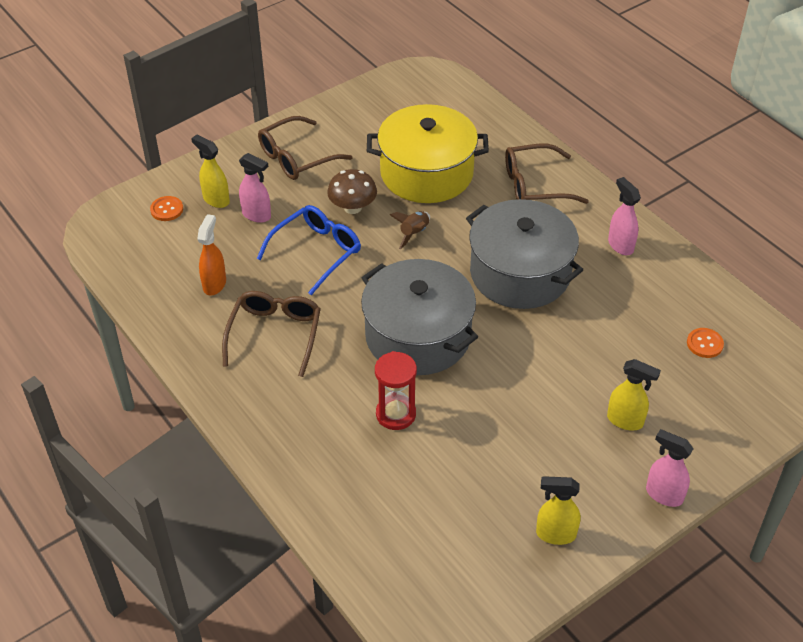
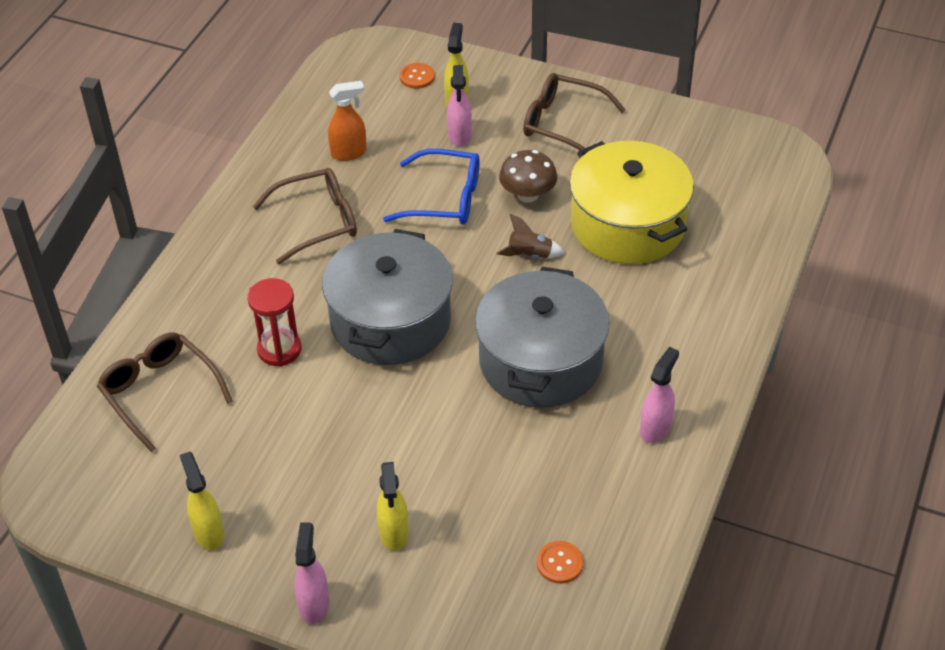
camera: 60 degrees right, 0 degrees up
(535, 185) = (688, 317): brown glasses -> brown glasses (160, 393)

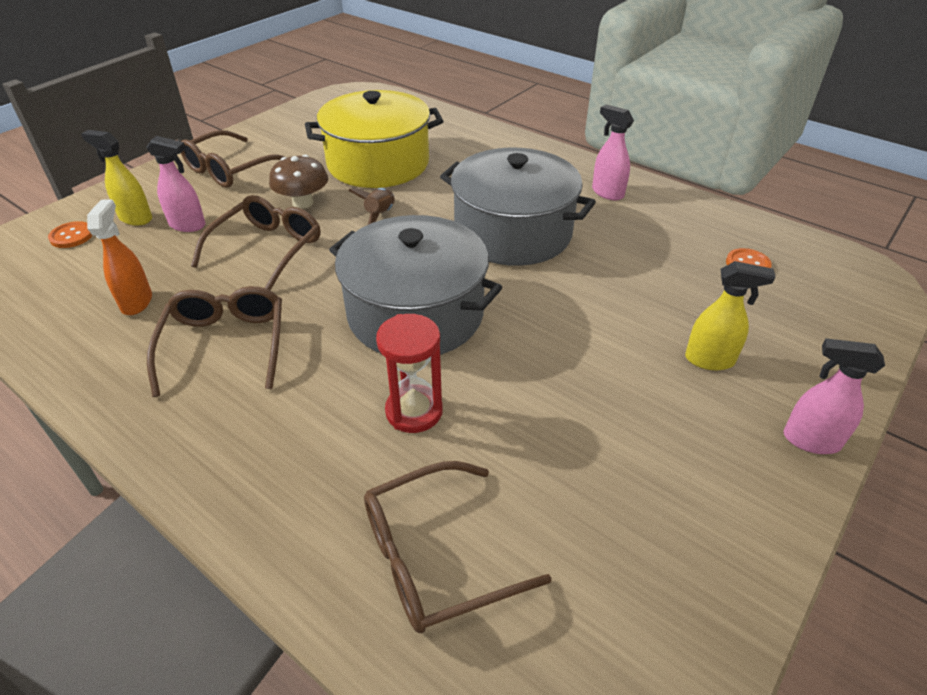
camera: 75 degrees left, 5 degrees down
(208, 533) = (702, 531): yellow spray bottle -> none
(444, 199) = (267, 249): blue glasses -> brown glasses

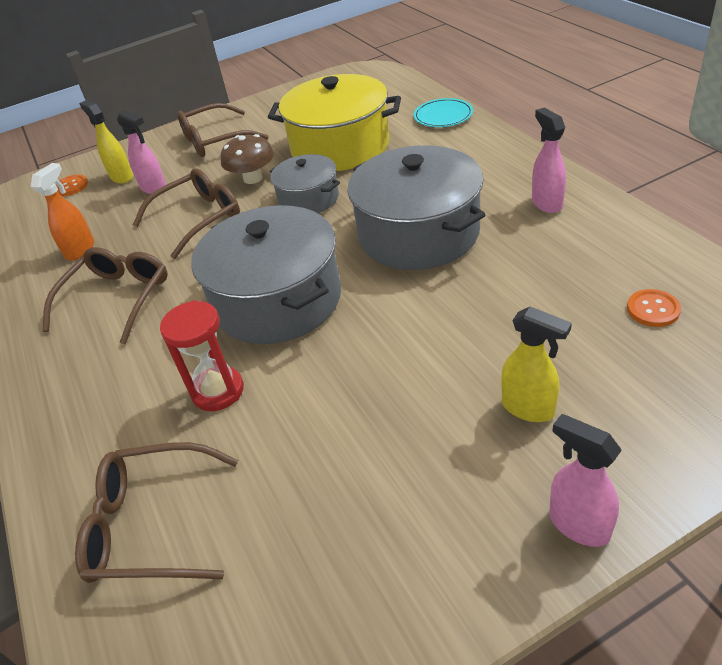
camera: 30 degrees right, 0 degrees up
(380, 215) = (308, 199): brown rocket -> grey pot
(462, 128) = (443, 116): none -> turquoise plate

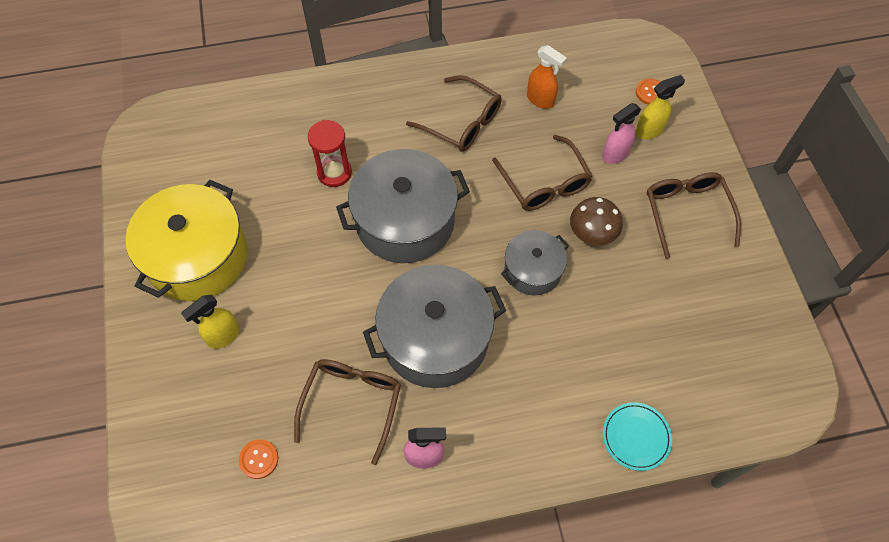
camera: 100 degrees right, 20 degrees up
(152, 524) = (255, 132): brown glasses -> brown glasses (352, 403)
(340, 146) = (617, 319): yellow pot -> yellow pot (197, 257)
(578, 525) = (140, 324): pink spray bottle -> none

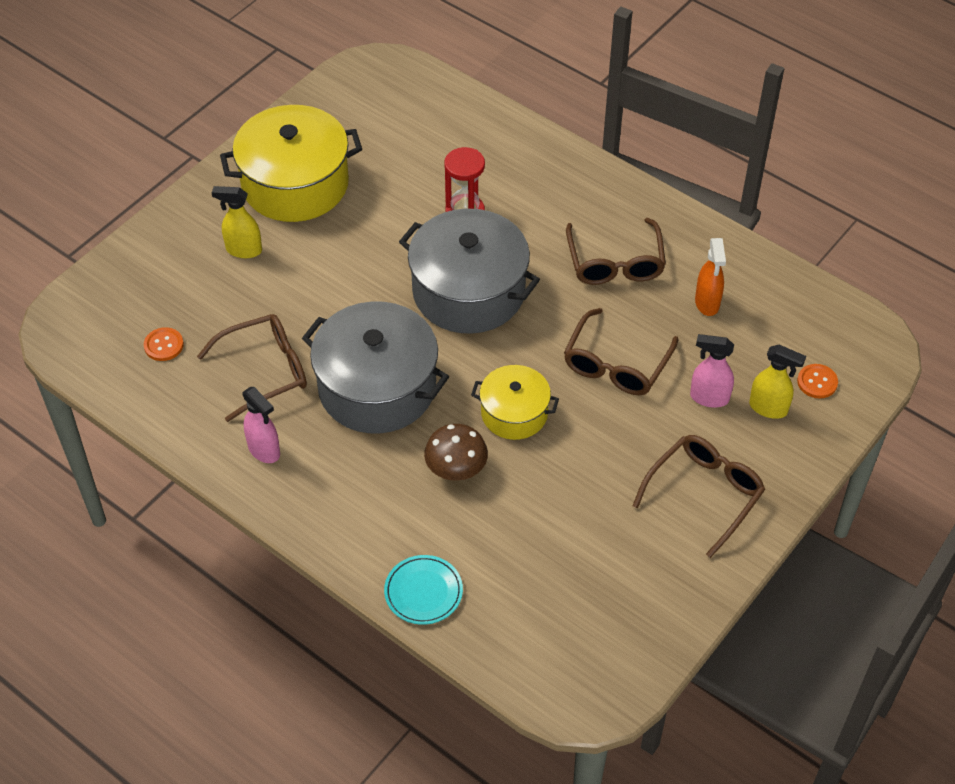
camera: 50 degrees right, 10 degrees down
(533, 270) = (514, 413): grey pot -> yellow pot
(592, 233) = (600, 433): brown mushroom -> brown mushroom (456, 469)

